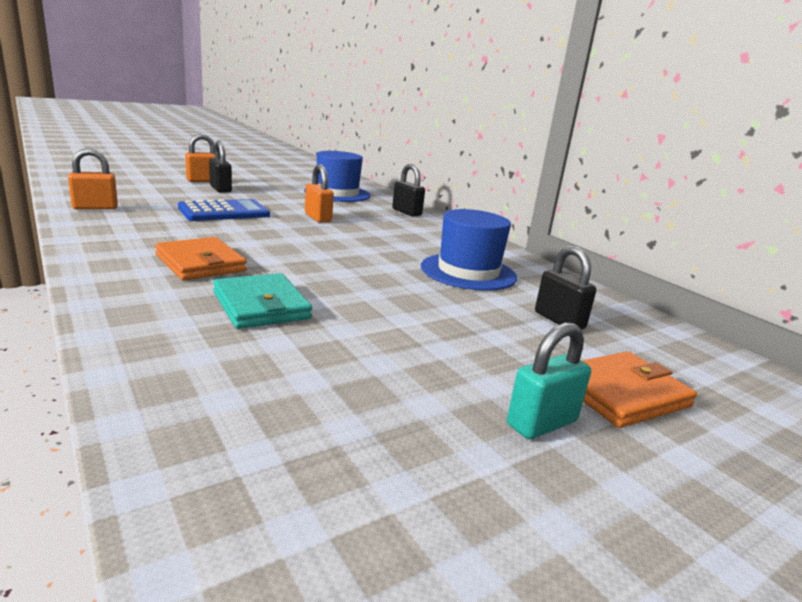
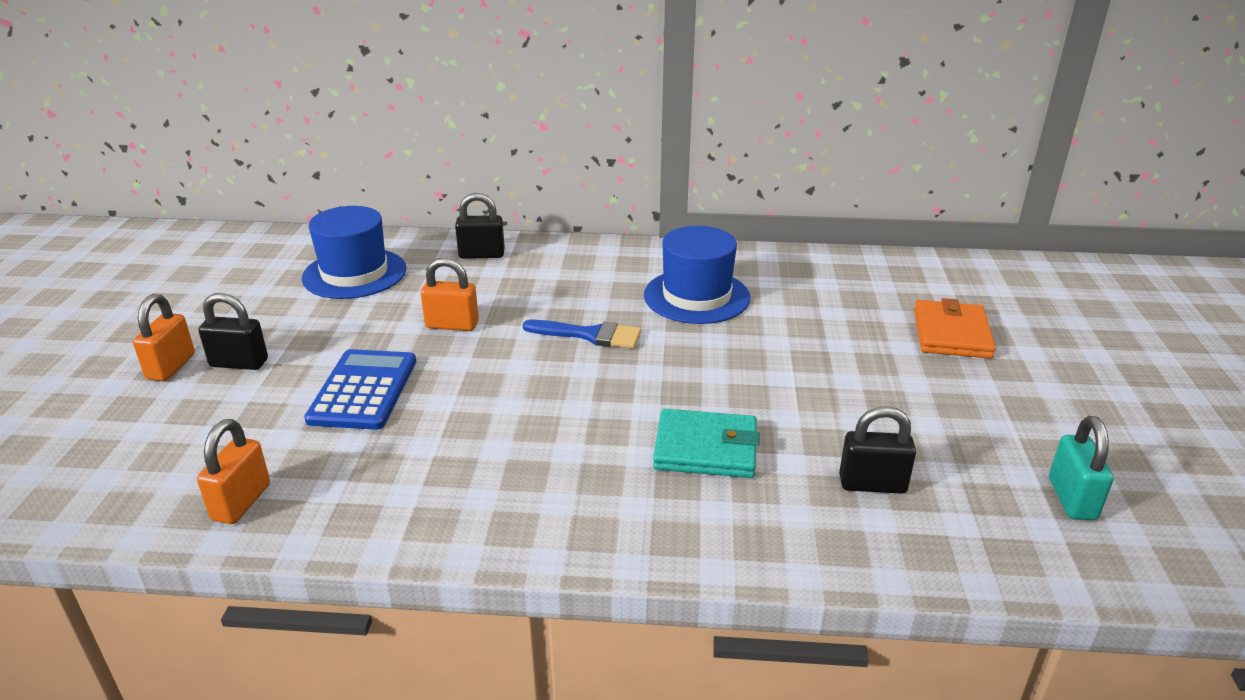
camera: 50 degrees left, 10 degrees up
(200, 263) = (557, 458): orange wallet -> none
(361, 250) = (590, 335): none -> blue brush
(541, 423) = (973, 385): turquoise padlock -> turquoise padlock (1071, 499)
(559, 320) = (828, 300): black padlock -> black padlock (872, 484)

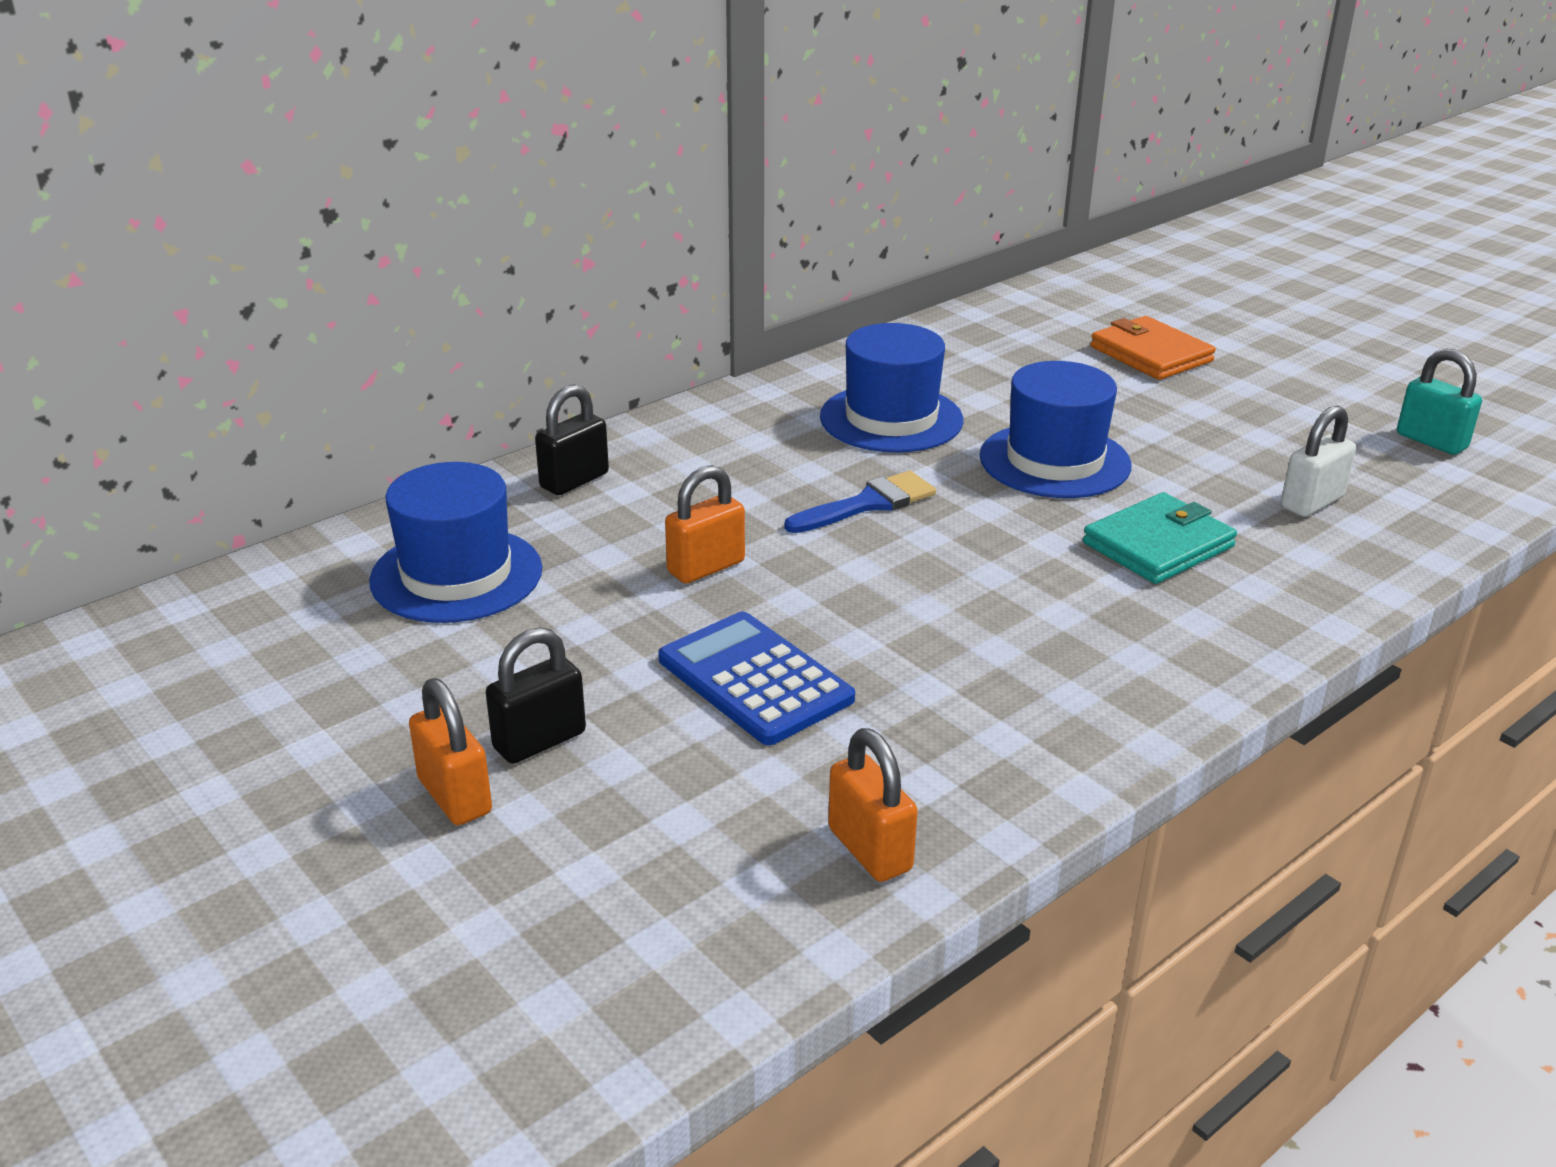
camera: 45 degrees left, 0 degrees up
(744, 366) = (1054, 461): none -> blue hat
(872, 484) = (1312, 502): black padlock -> white padlock

